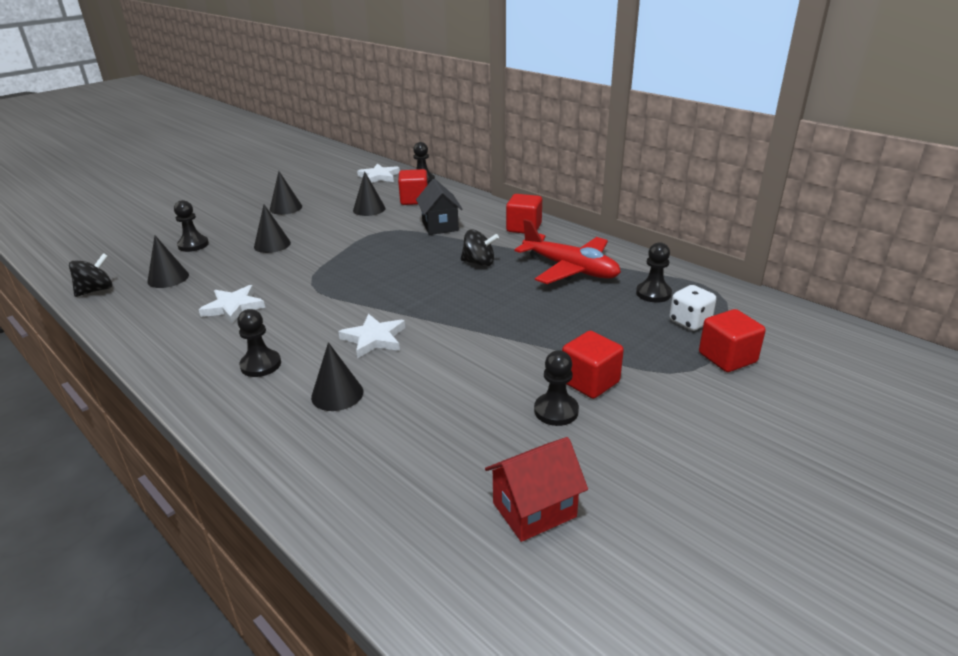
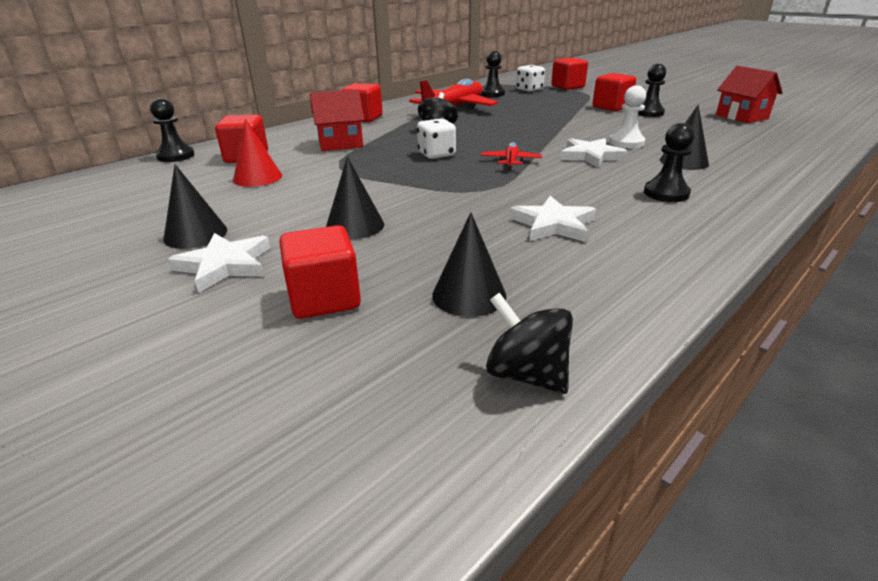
camera: 90 degrees left, 0 degrees up
(193, 245) = (324, 298): black pawn -> red cube
(369, 209) = (257, 177): black cone -> red cone
(371, 296) = (511, 161): none -> red plane
(379, 176) = (122, 180): white star -> white star (225, 265)
(400, 264) = (436, 155): none -> white dice
(414, 367) = (626, 143): none -> white pawn
(440, 226) = (340, 144): black house -> red house

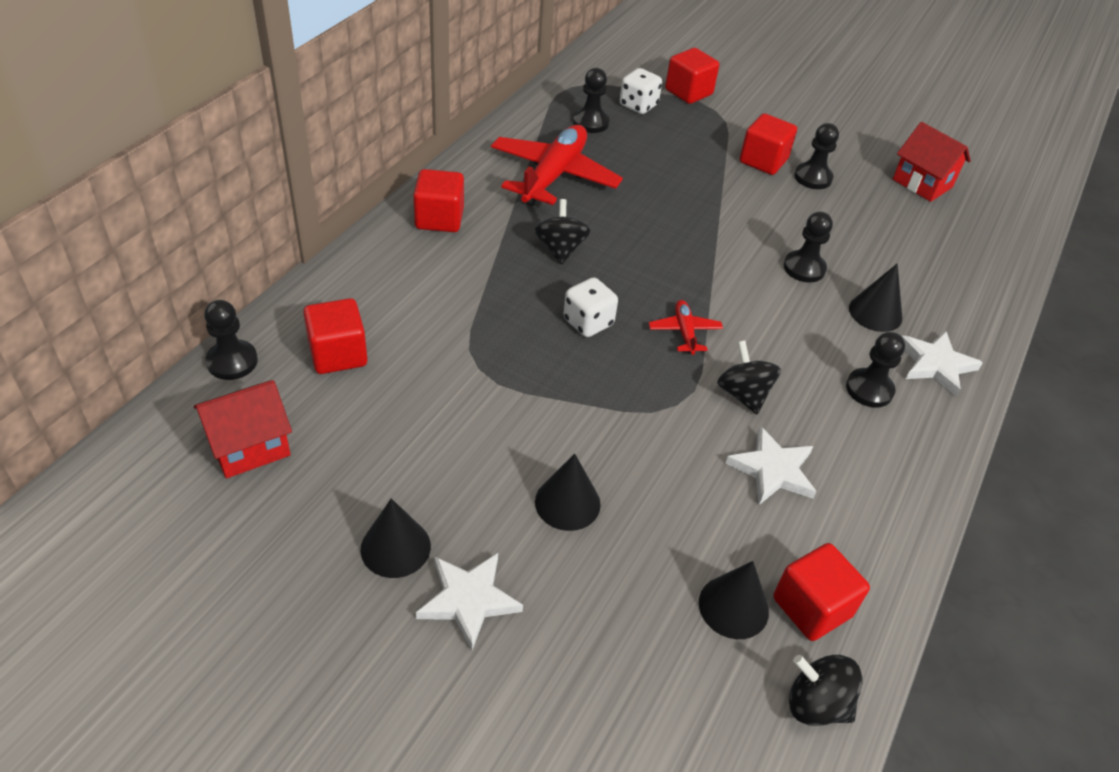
camera: 20 degrees left, 15 degrees up
(257, 177) = (388, 408): red cone -> none
(324, 298) = (603, 637): red cube -> red cube (811, 607)
(340, 144) = (448, 303): red house -> red house (250, 447)
(545, 189) = (743, 394): none -> black spinning top
(590, 156) = (772, 308): white star -> white star (935, 364)
(626, 143) = (804, 268): white pawn -> black pawn

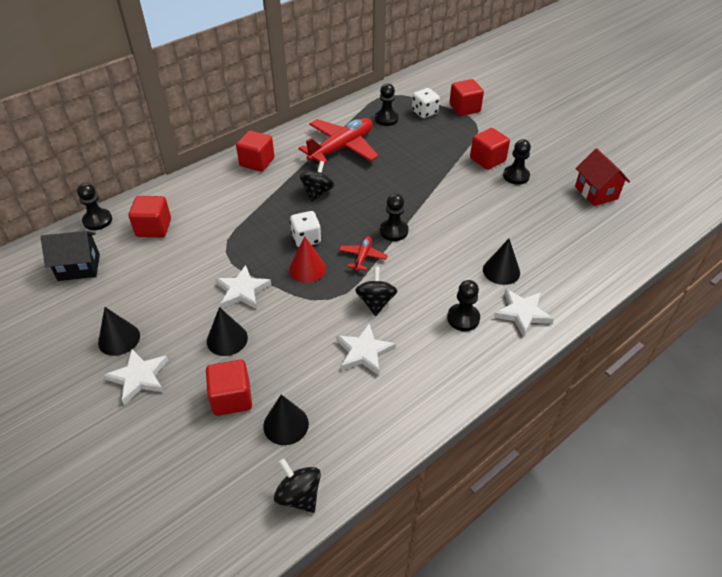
camera: 25 degrees right, 0 degrees up
(250, 447) = (79, 267): red house -> black house
(543, 422) = (242, 290): none -> white star
(618, 367) = (307, 269): none -> red cone
(804, 268) = (470, 233): black pawn -> black pawn (393, 231)
(811, 607) = (334, 439): red cube -> red cube (232, 398)

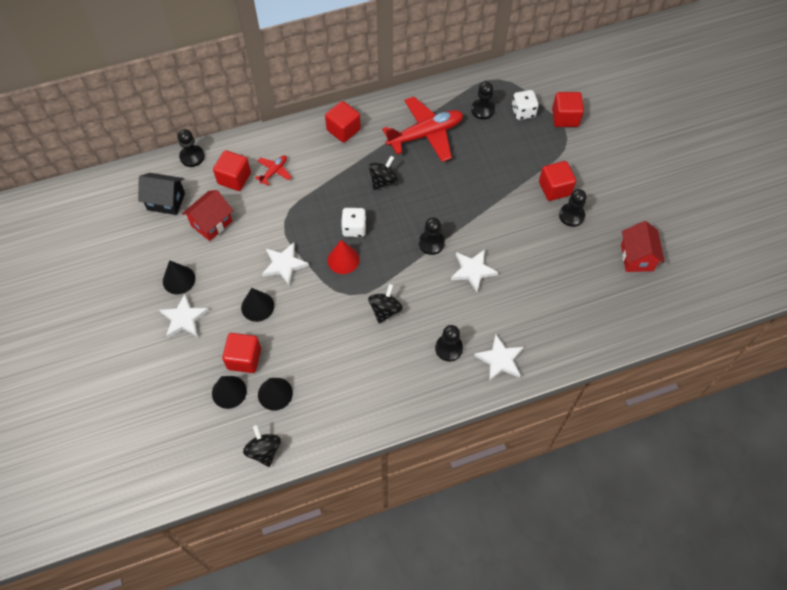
camera: 20 degrees right, 15 degrees up
(141, 274) = (211, 223): none -> red house
(362, 257) = (393, 262): red plane -> red plane (274, 171)
(364, 352) = (356, 352): white star -> white star (473, 270)
(501, 271) = (504, 313): black cone -> black cone (229, 392)

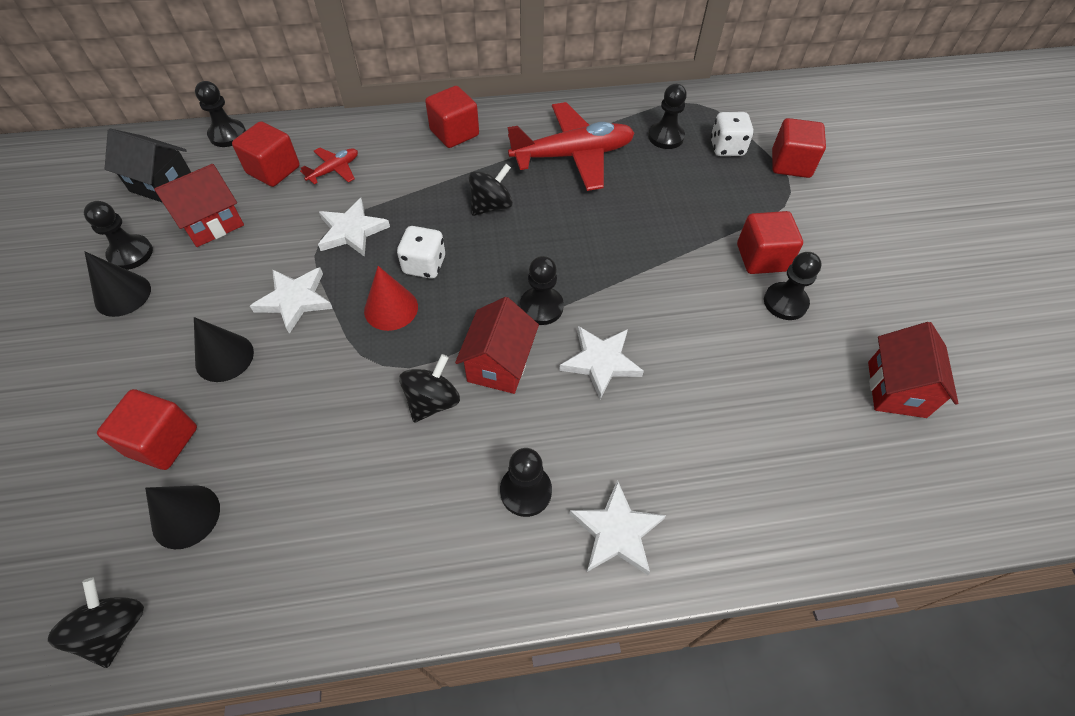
camera: 10 degrees right, 5 degrees down
(170, 252) = (131, 253): none -> black pawn
(184, 318) = (99, 356): white star -> white star (352, 231)
(229, 392) = (108, 496): black cone -> none
(416, 282) = (499, 364): none -> red house

